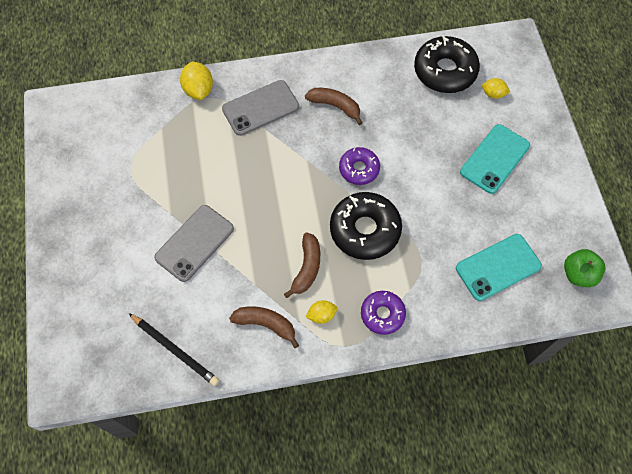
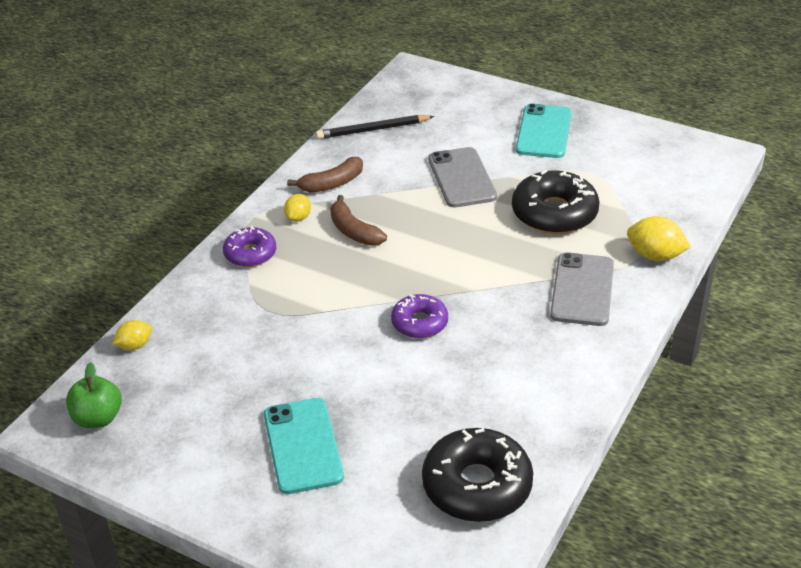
camera: 130 degrees right, 25 degrees down
(335, 106) = (524, 350): brown banana -> none
(365, 230) = (345, 288): black donut -> black donut (554, 213)
(493, 94) = (390, 512): yellow lemon -> yellow lemon (135, 345)
(498, 267) = (187, 360): turquoise phone -> turquoise phone (544, 132)

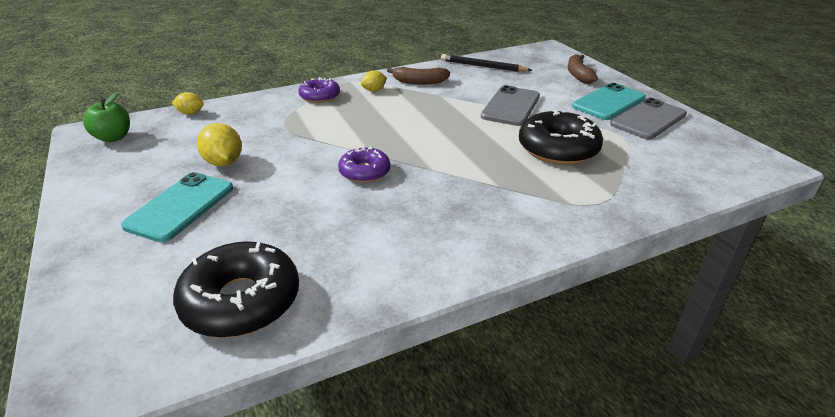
camera: 35 degrees right, 5 degrees down
(353, 231) = (397, 108): brown banana -> brown banana (578, 75)
(582, 290) = (520, 204): grey phone -> grey phone (648, 119)
(655, 256) = (618, 208): yellow lemon -> yellow lemon (223, 162)

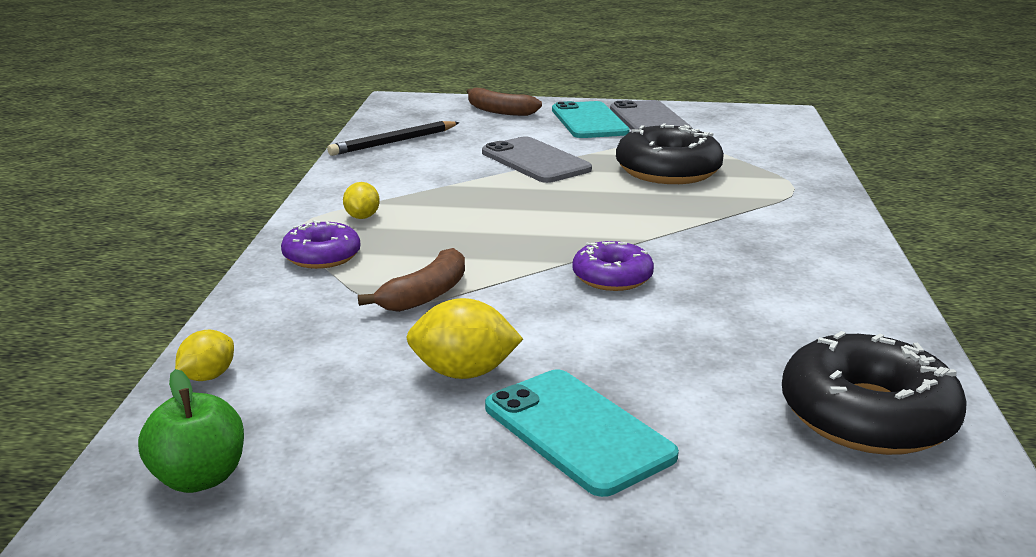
camera: 60 degrees left, 10 degrees down
(419, 82) = (381, 185): brown banana -> brown banana (425, 295)

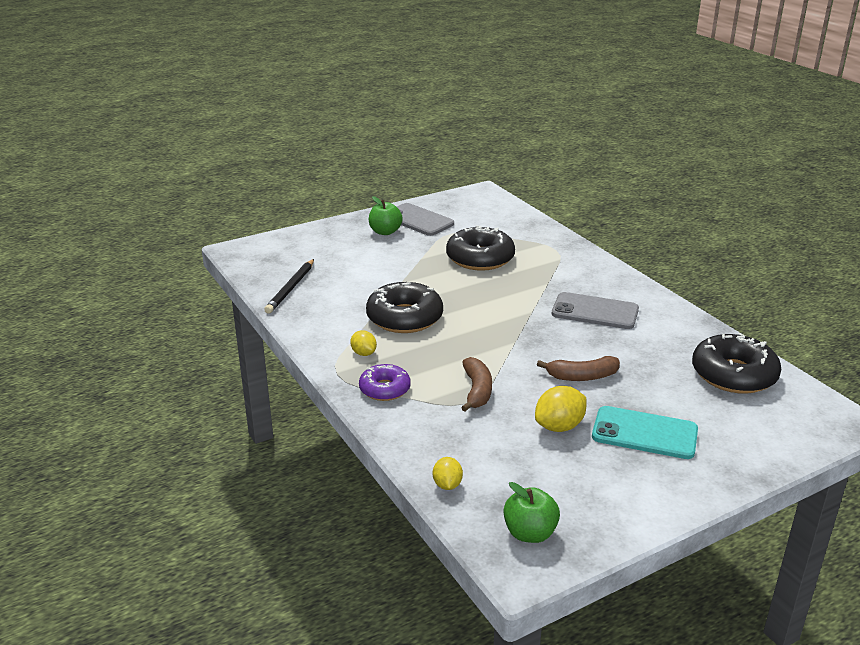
camera: 35 degrees left, 5 degrees up
(469, 199) = (404, 318): none -> black donut
(499, 111) = (318, 240): brown banana -> brown banana (582, 376)
(535, 161) = (399, 275): grey phone -> grey phone (595, 311)
(589, 121) = (385, 232): turquoise phone -> green apple
(612, 277) = (548, 343): purple donut -> none

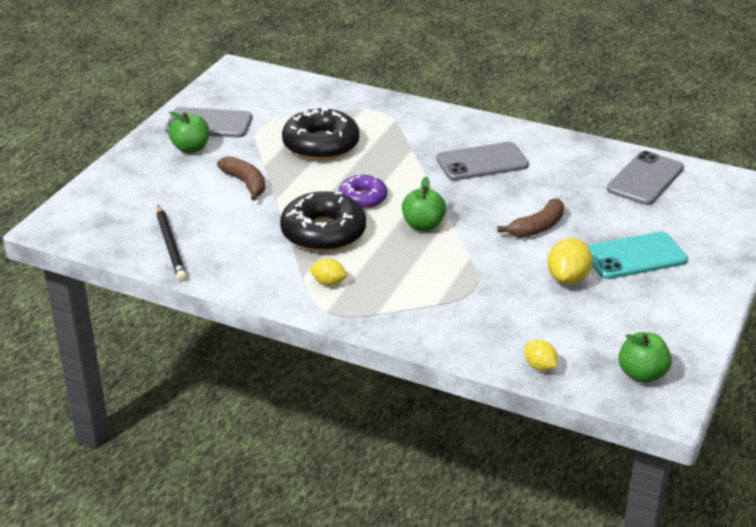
camera: 35 degrees left, 5 degrees up
(385, 389) = (389, 308): purple donut -> purple donut (362, 198)
(477, 391) = (469, 276): brown banana -> brown banana (245, 183)
(487, 340) = (423, 225): none -> green apple
(733, 375) = (645, 179): black donut -> grey phone

